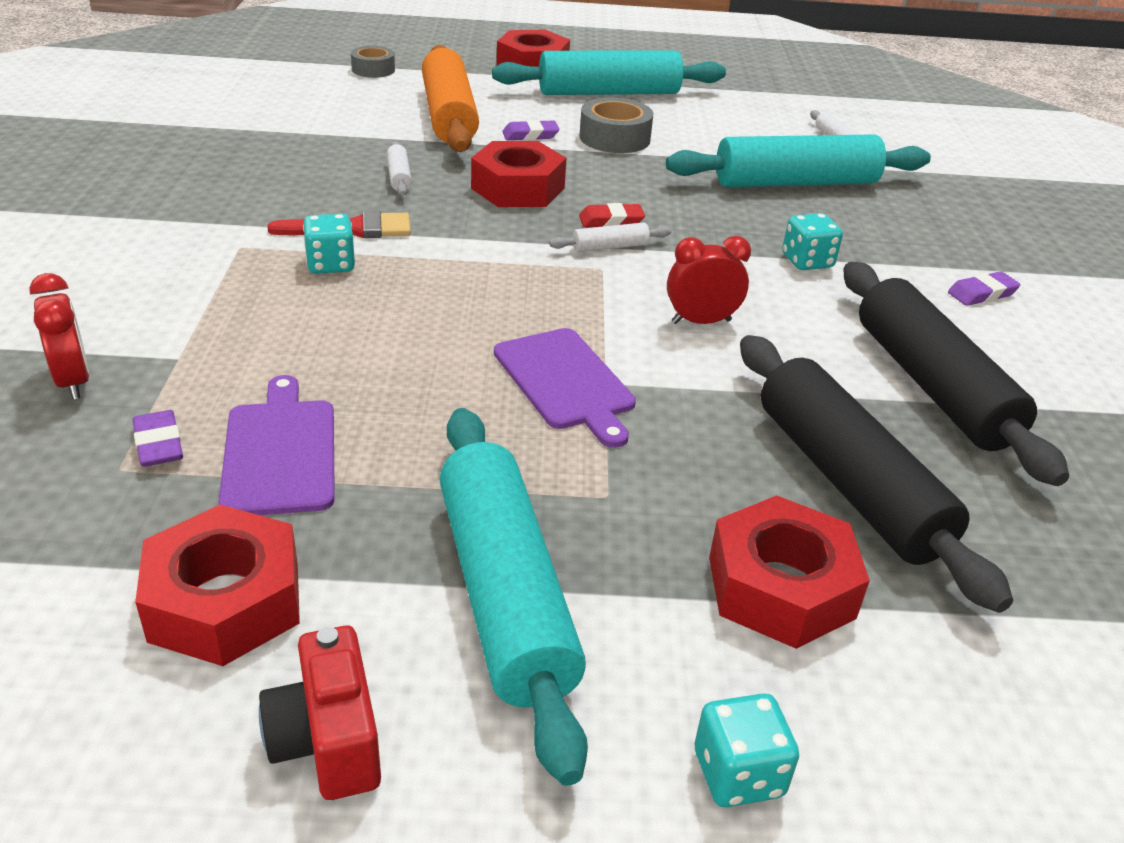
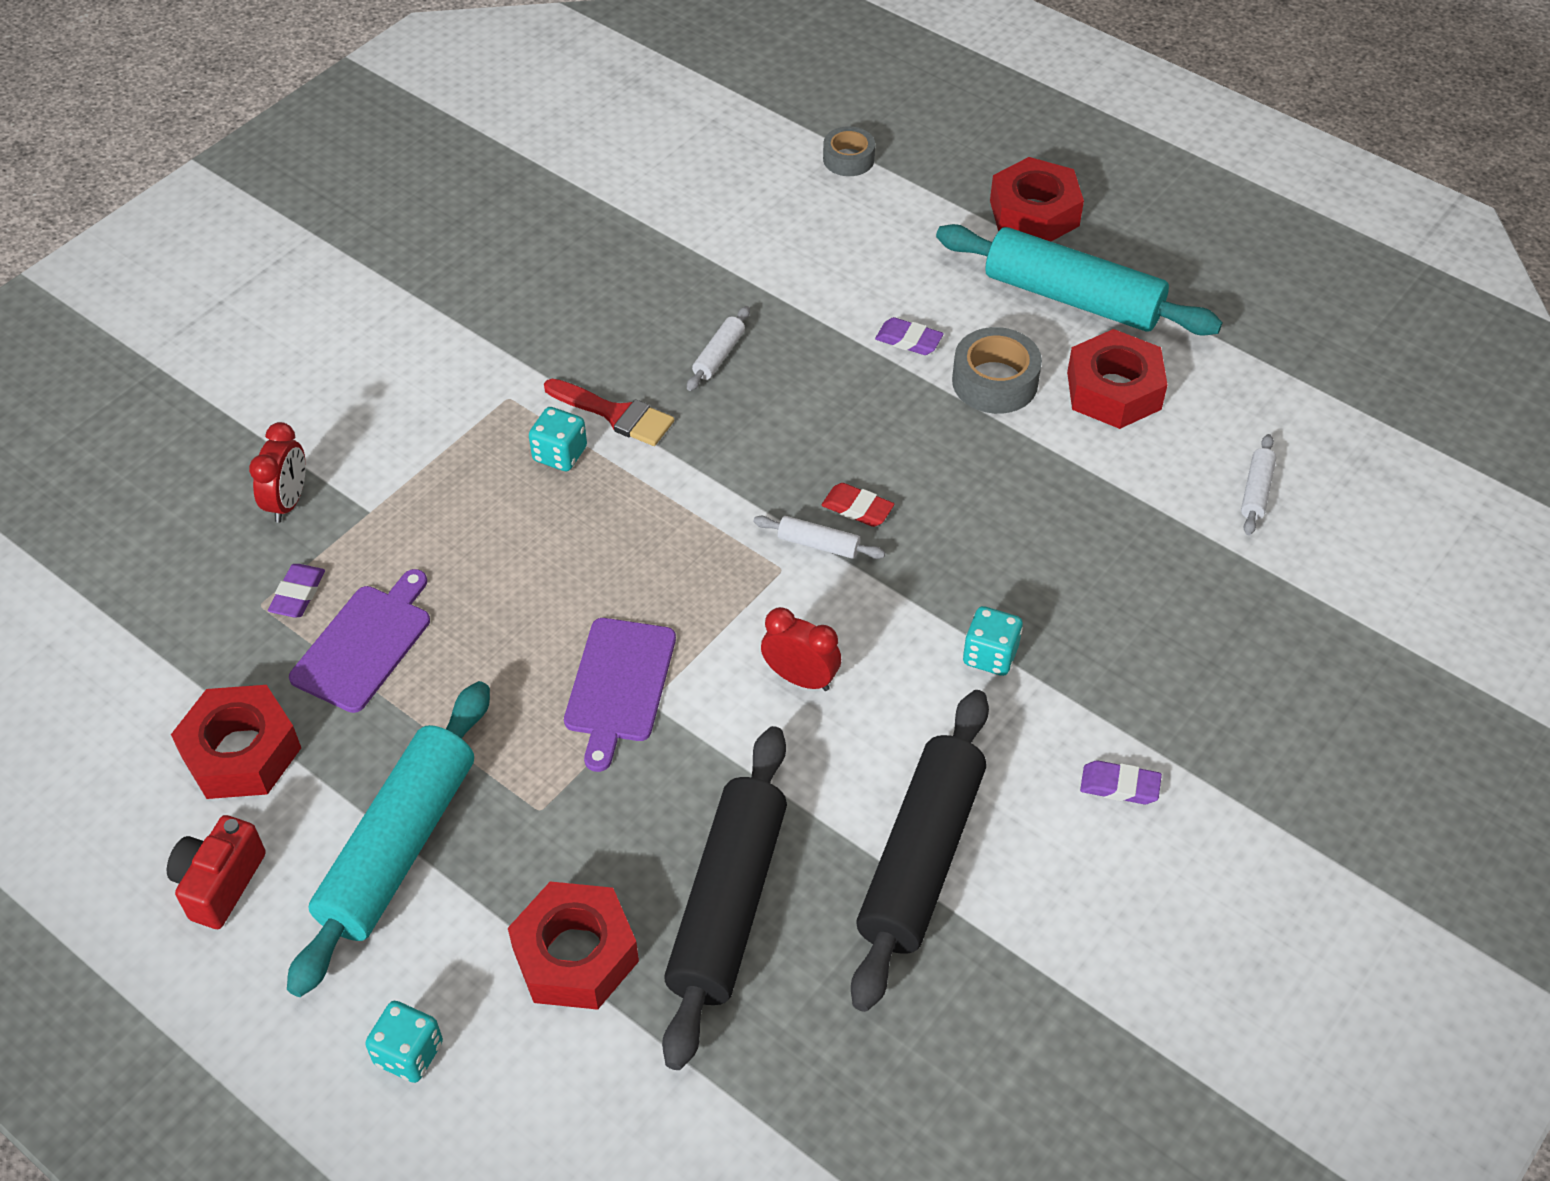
camera: 40 degrees right, 15 degrees up
(449, 115) = (855, 273): orange rolling pin -> none
(518, 188) = (814, 421): red nut -> red nut (1114, 390)
(795, 183) = (1117, 539): turquoise rolling pin -> none

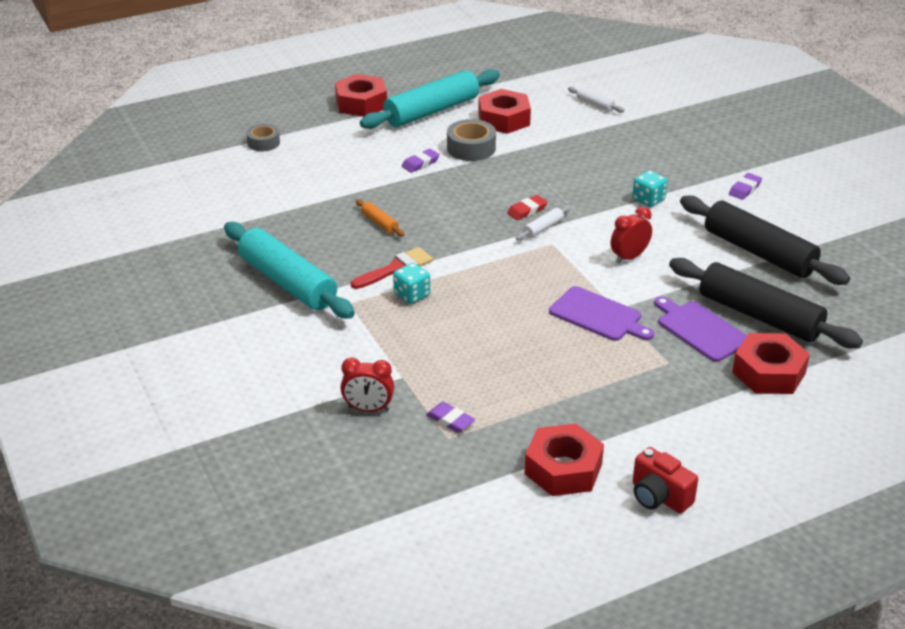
camera: 65 degrees left, 15 degrees down
(288, 502) = (368, 409): red clock -> red clock turned 150 degrees clockwise
(364, 644) = (509, 401): purple cutting board -> purple cutting board (700, 330)
(399, 847) = (668, 419): turquoise rolling pin -> turquoise rolling pin (288, 282)
(409, 1053) = (808, 445): turquoise dice -> none
(719, 355) = (379, 223): white rolling pin -> orange rolling pin

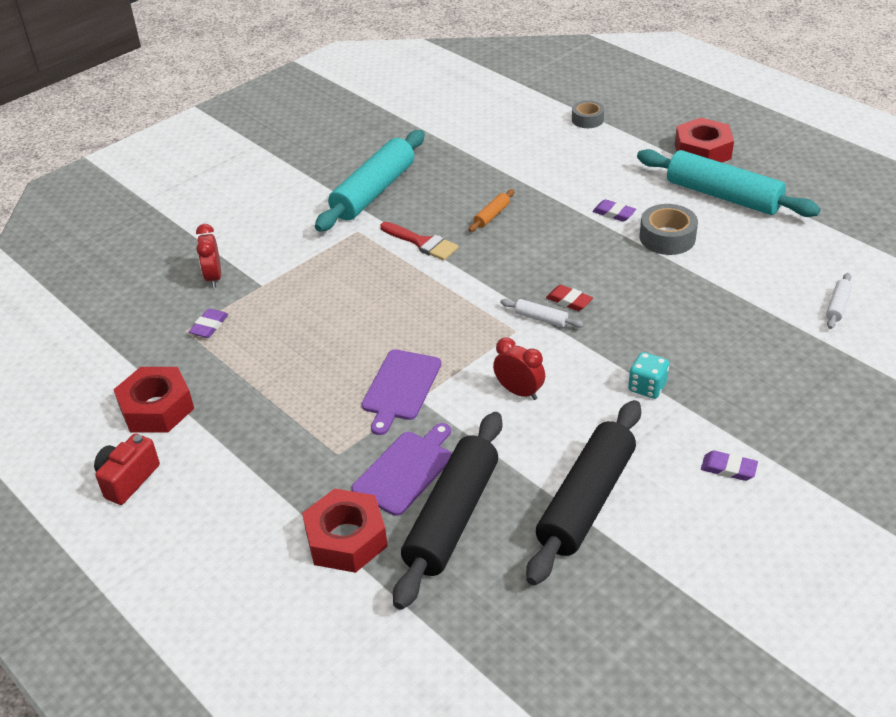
camera: 75 degrees right, 5 degrees up
(412, 295) = (384, 262): turquoise dice -> none
(504, 119) = (745, 246): red nut -> none

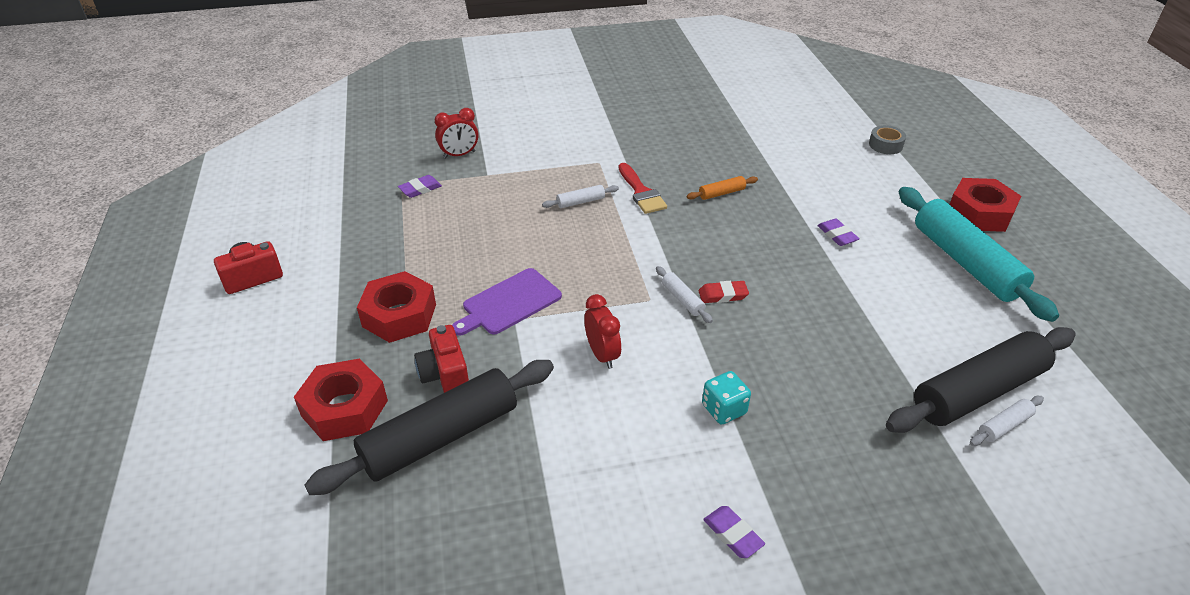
camera: 30 degrees right, 0 degrees up
(157, 408) = (324, 234): red nut -> red nut (399, 315)
(213, 278) = (459, 155): red clock -> red clock turned 135 degrees counterclockwise
(374, 192) = (641, 137): turquoise rolling pin -> none
(376, 274) = (580, 202): none -> white rolling pin
(405, 470) = (445, 375): purple cutting board -> red camera
(569, 301) = (723, 295): red eraser -> red eraser turned 75 degrees counterclockwise
(586, 501) = (567, 488): black rolling pin -> black rolling pin (978, 392)
(667, 238) = (871, 278): grey tape -> none

